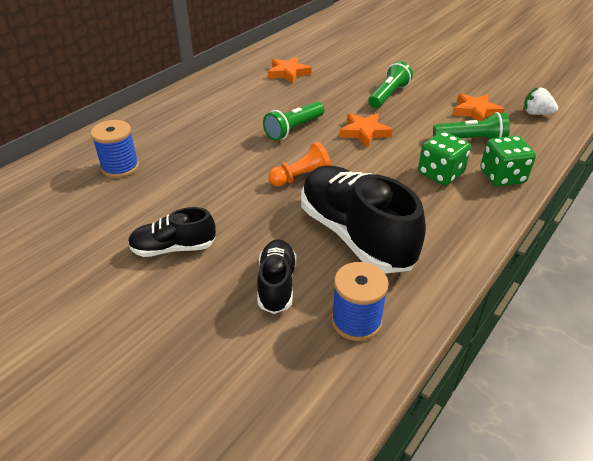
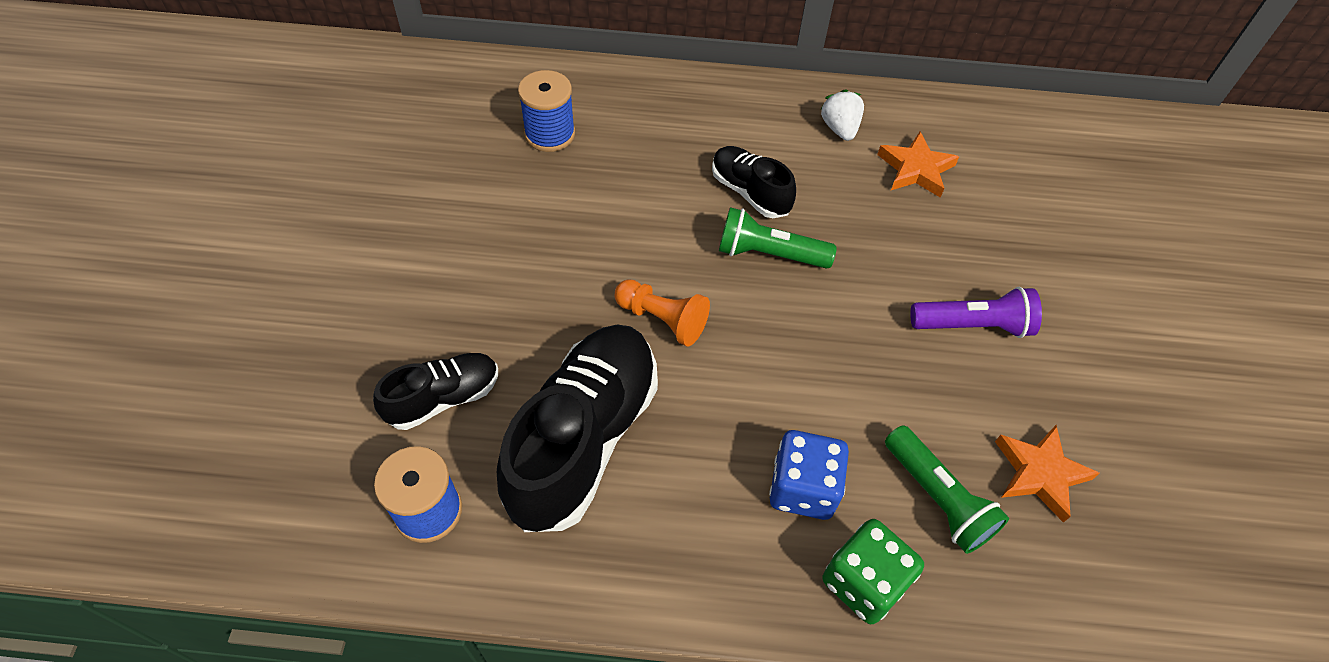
camera: 55 degrees right, 15 degrees up
(173, 248) = (445, 268): black shoe -> black shoe (750, 192)
(364, 132) = (834, 341): orange star -> none
(388, 95) = (973, 325): green flashlight -> purple flashlight
(440, 174) = (802, 488): green dice -> blue dice
(536, 113) = (1126, 578): white strawberry -> white strawberry (839, 128)

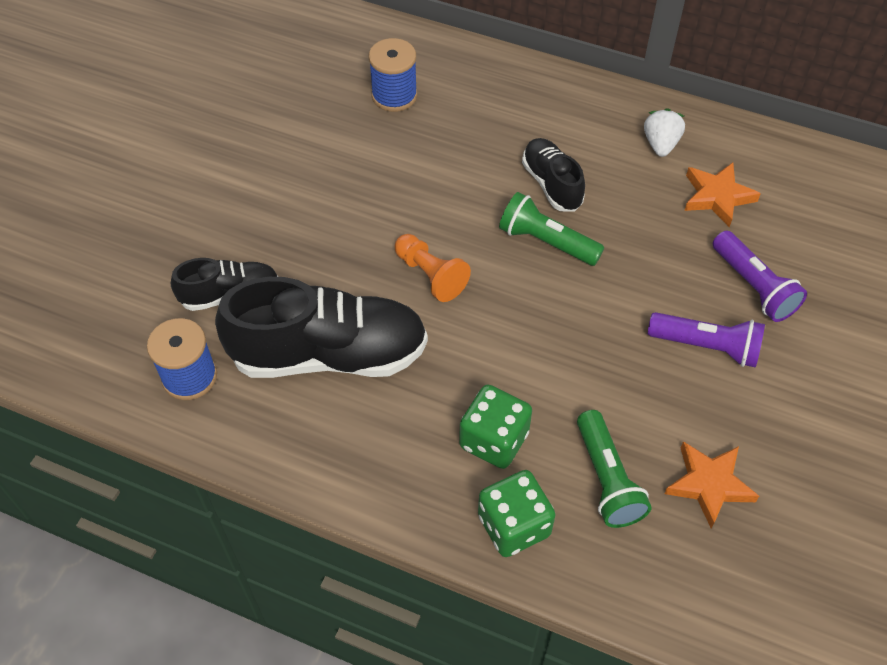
camera: 20 degrees right, 0 degrees up
(583, 439) = (329, 354): black shoe -> black shoe turned 45 degrees clockwise
(802, 488) = (494, 440): blue dice -> green dice
(989, 252) = (754, 286): none -> purple flashlight

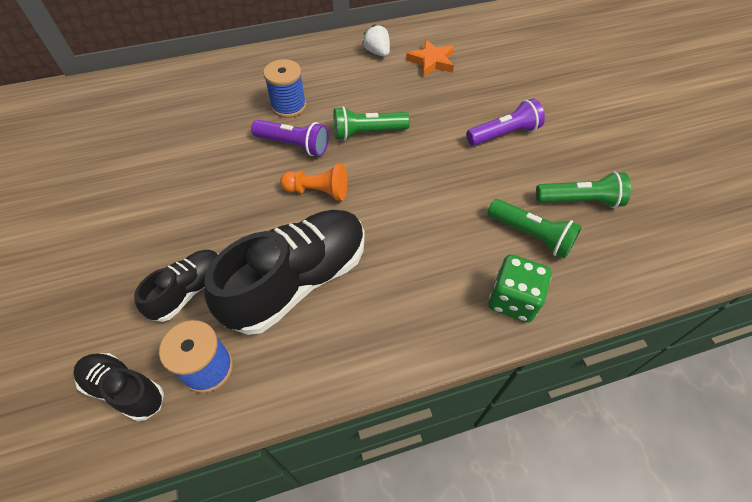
camera: 40 degrees left, 0 degrees up
(394, 95) = (195, 106): blue spool -> blue spool (289, 106)
(494, 440) = (451, 259): green dice -> none
(552, 184) = (340, 102): black shoe -> black shoe (125, 389)
(709, 484) = (580, 200): orange star -> green flashlight
(754, 286) = (494, 92): purple flashlight -> purple flashlight (294, 145)

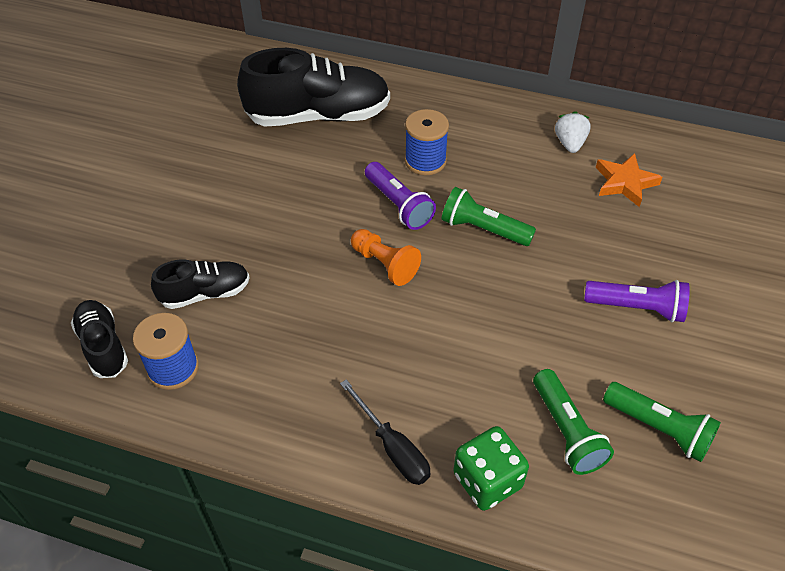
camera: 35 degrees right, 5 degrees down
(298, 281) = (300, 339): black shoe -> black shoe (318, 116)
(432, 318) = (392, 447): none -> black screwdriver

